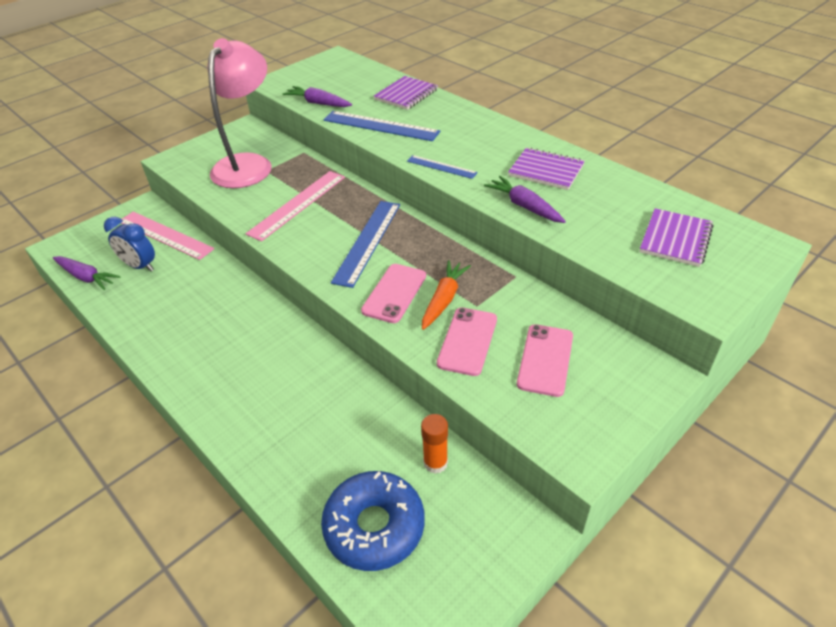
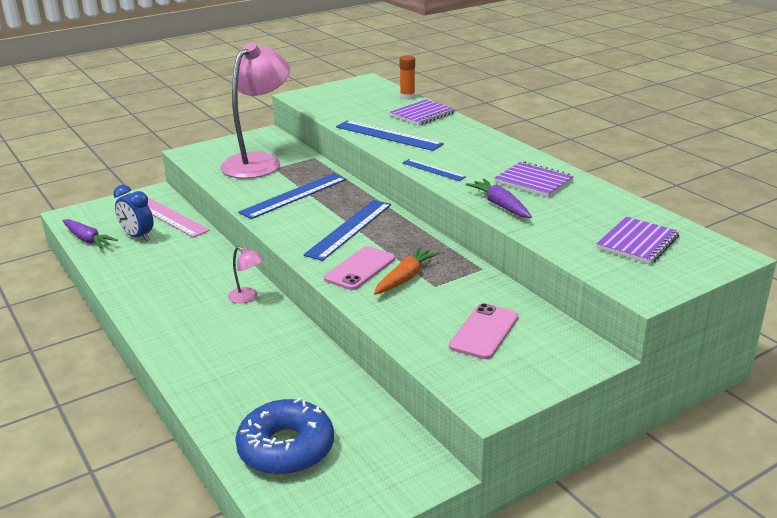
camera: 10 degrees right, 15 degrees down
(278, 331) = (247, 297): none -> pink lamp
(298, 204) = (294, 196): pink ruler -> blue ruler
(318, 103) = (336, 114): purple carrot -> none
(435, 463) = (360, 411): orange glue stick -> orange glue stick (407, 97)
(467, 341) = (415, 310): pink phone -> none

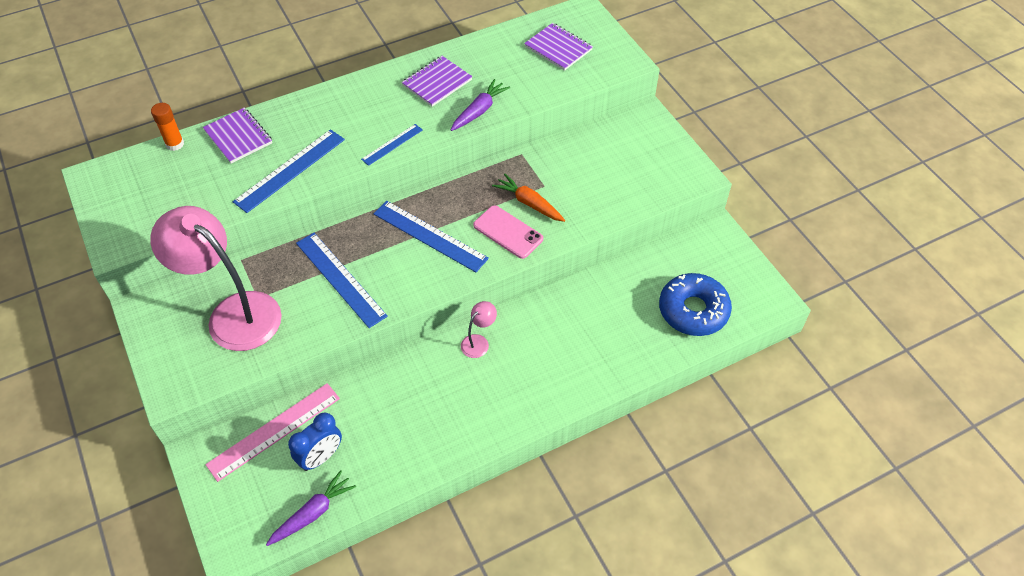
camera: 85 degrees left, 25 degrees up
(484, 332) = (614, 165): pink phone -> none
(500, 205) = (479, 111): purple carrot -> purple carrot turned 150 degrees clockwise

